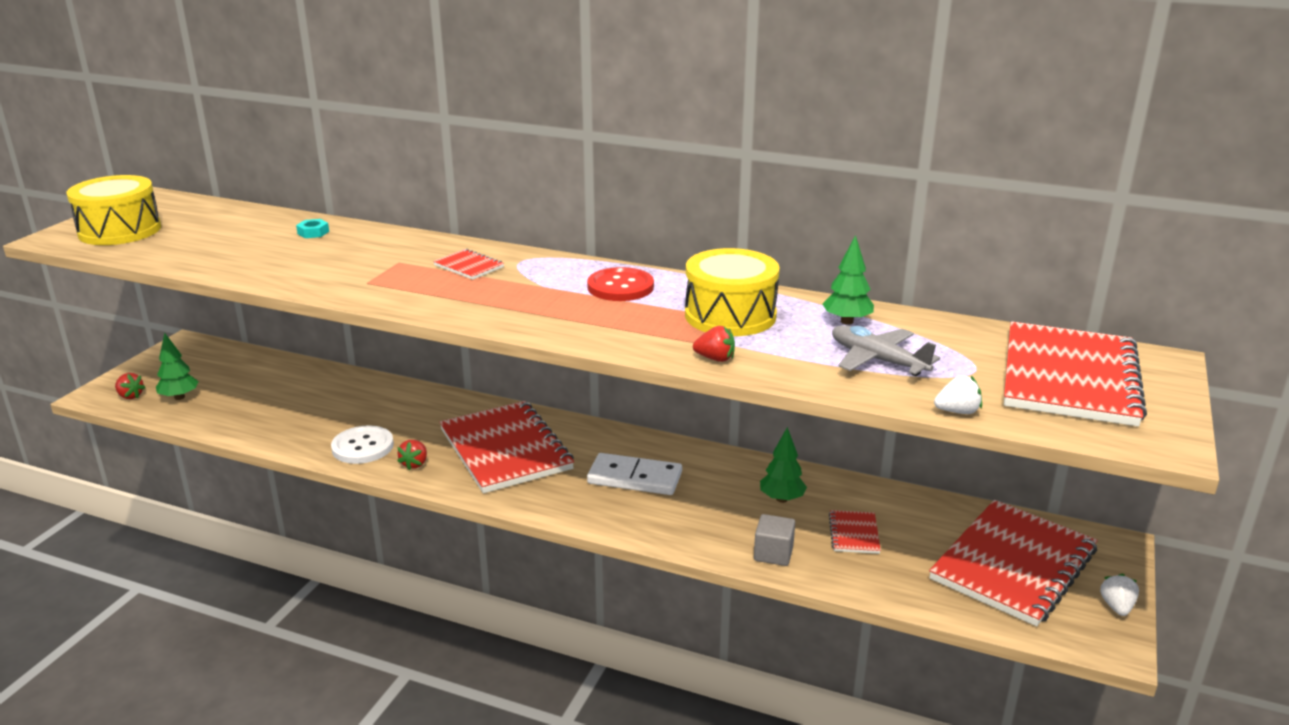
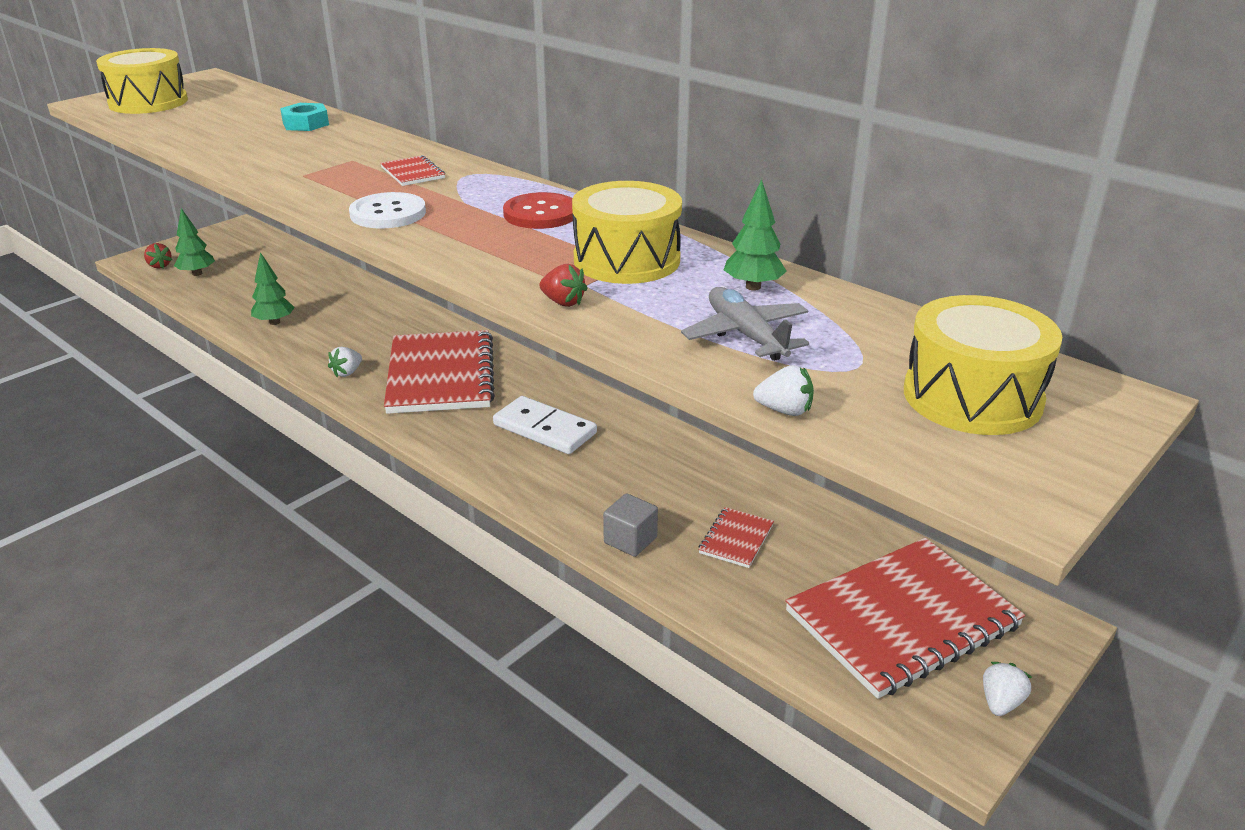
camera: 20 degrees right, 5 degrees up
(313, 232) = (306, 124): turquoise nut -> turquoise nut, size x1.54
(363, 447) = (314, 347): white button -> white button (388, 213)
(415, 464) = (347, 372): red strawberry -> white strawberry
(781, 499) = (683, 484): green tree -> green tree (274, 322)
(1069, 377) = (972, 397): red notebook -> yellow drum

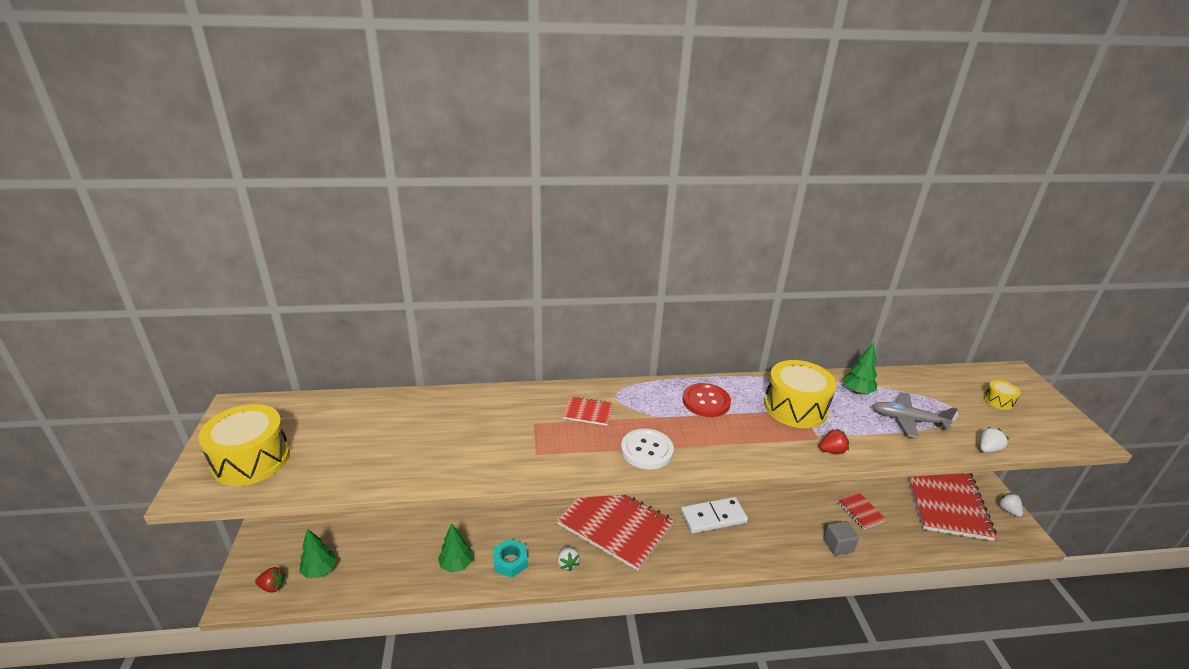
camera: 50 degrees left, 0 degrees up
(306, 124) = (431, 410): turquoise nut -> turquoise nut (510, 561)
(972, 397) = (998, 401): yellow drum -> yellow drum, size x0.45

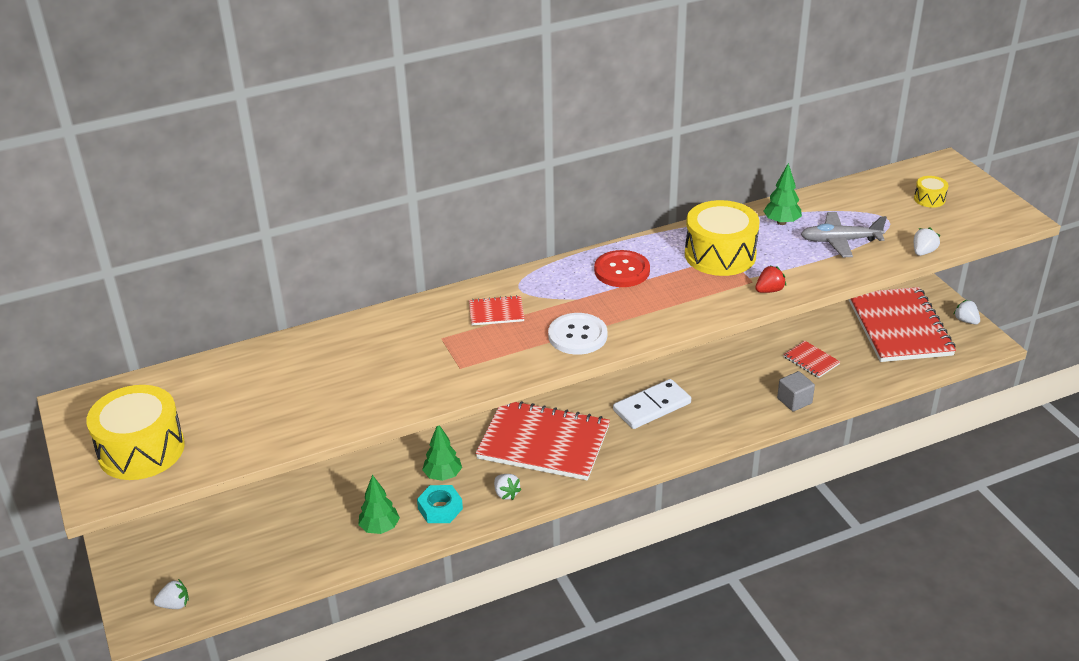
camera: 15 degrees left, 5 degrees up
(272, 586) = (175, 604): red strawberry -> white strawberry
(320, 570) = (221, 575): green tree -> green tree (443, 476)

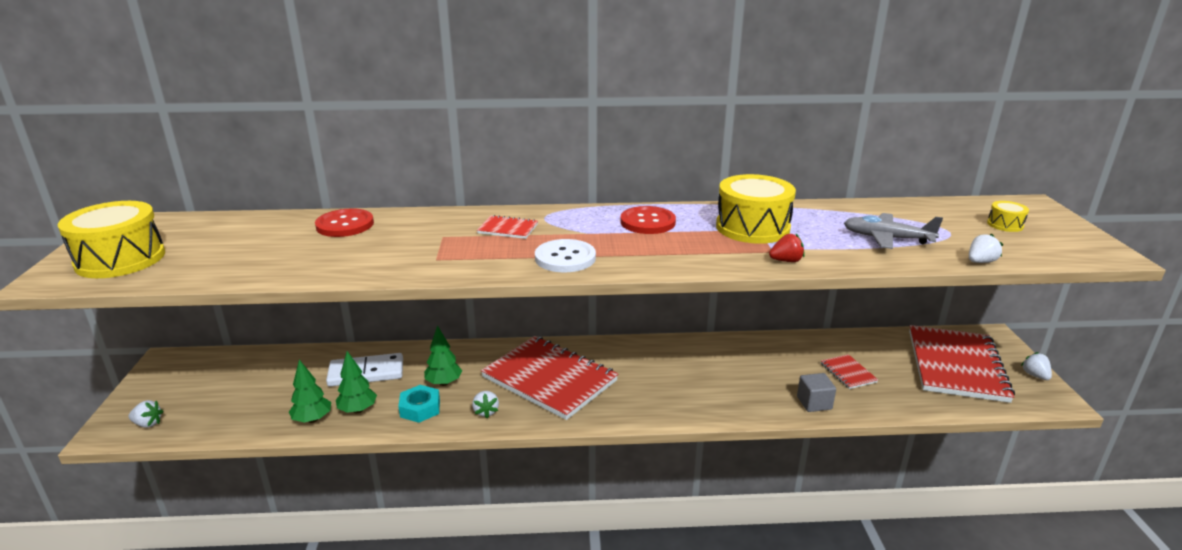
camera: 20 degrees right, 10 degrees down
(327, 347) = (345, 225): none -> red button
(652, 407) = (667, 374): white domino -> white domino (366, 373)
(781, 222) = (831, 216): green tree -> green tree (312, 419)

